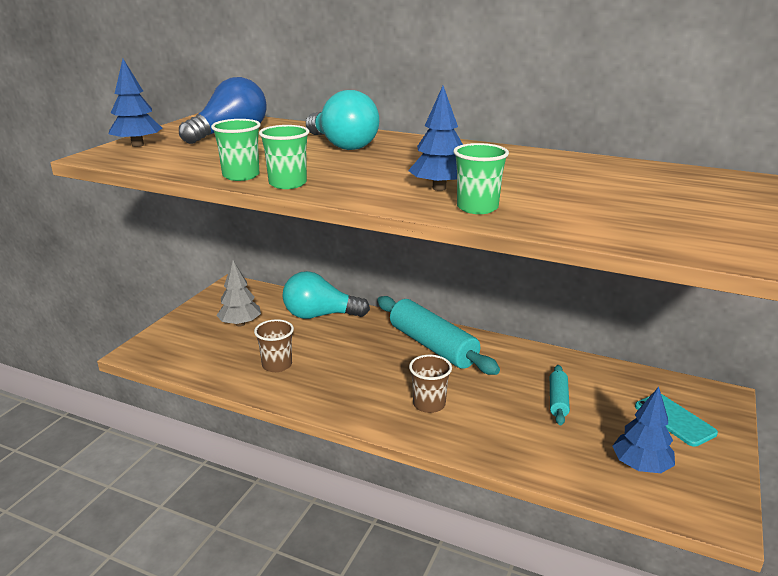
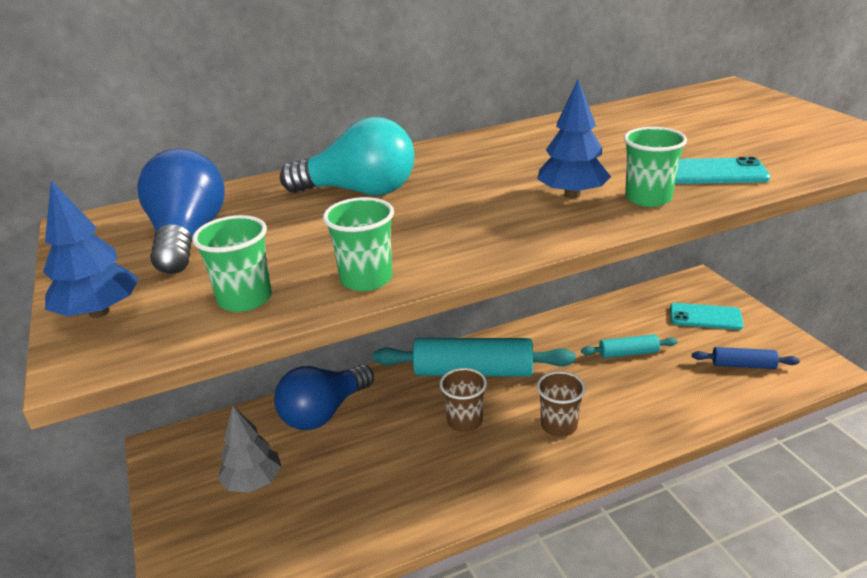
camera: 45 degrees left, 5 degrees up
(277, 365) = (374, 494): brown cup -> brown cup (465, 421)
(287, 184) = (441, 261): green cup -> green cup (245, 299)
(320, 315) = (324, 412): turquoise light bulb -> blue light bulb
(558, 400) = (628, 353): turquoise rolling pin -> turquoise rolling pin turned 60 degrees counterclockwise
(569, 216) = (714, 172): none -> turquoise phone
(640, 466) = (743, 365): blue tree -> blue rolling pin

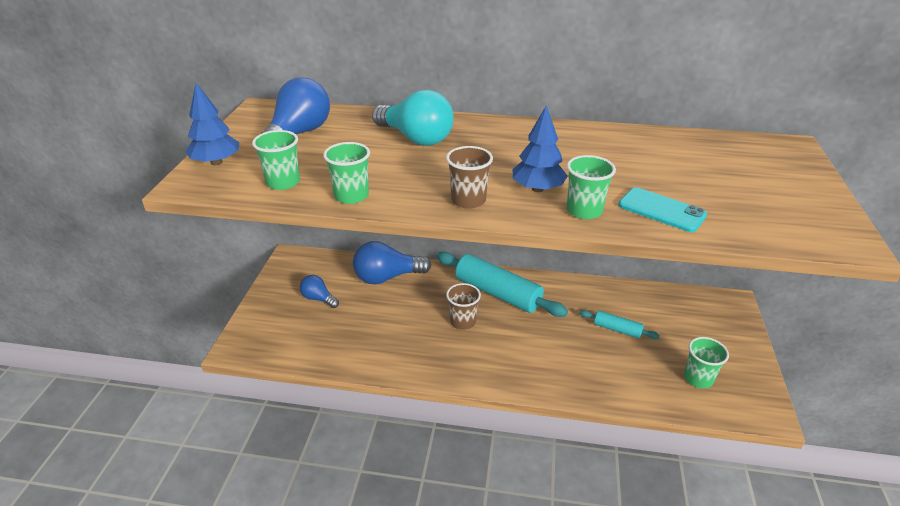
camera: 30 degrees right, 5 degrees up
(253, 481) = (318, 299): grey tree -> blue light bulb
(559, 425) = (519, 353): brown cup -> brown cup (468, 200)
(705, 317) = (707, 331): turquoise phone -> none
(743, 365) = (698, 378): blue rolling pin -> green cup

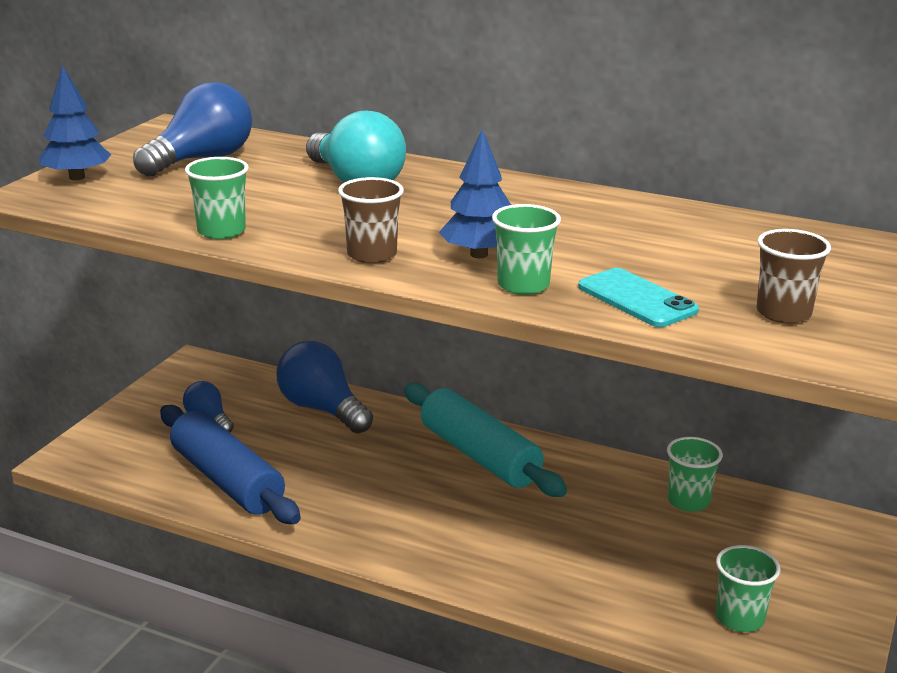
camera: 15 degrees right, 10 degrees down
(283, 182) = (145, 207): green cup -> green cup (688, 501)
(351, 343) = (227, 480): none -> blue rolling pin
(387, 277) = (322, 409): blue light bulb -> blue light bulb turned 45 degrees clockwise
(463, 321) = (405, 482): brown cup -> brown cup (783, 313)
(617, 329) = (644, 533): turquoise rolling pin -> none

